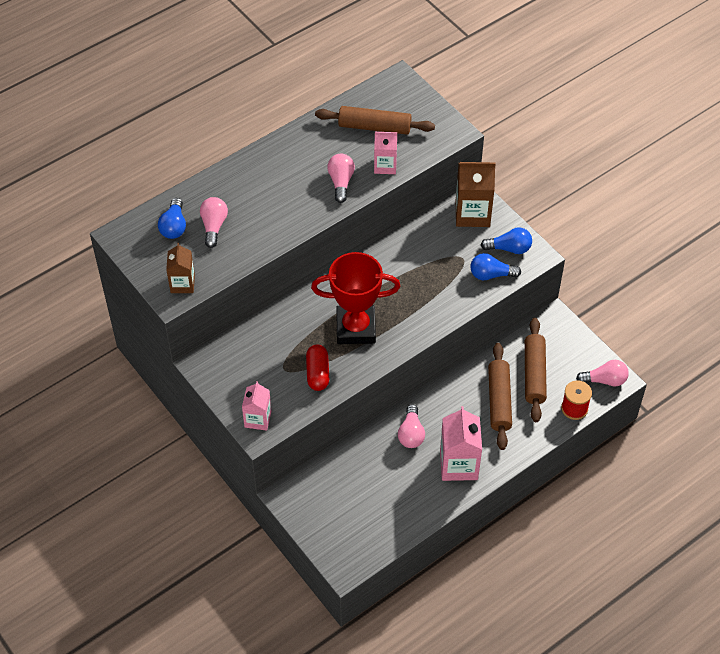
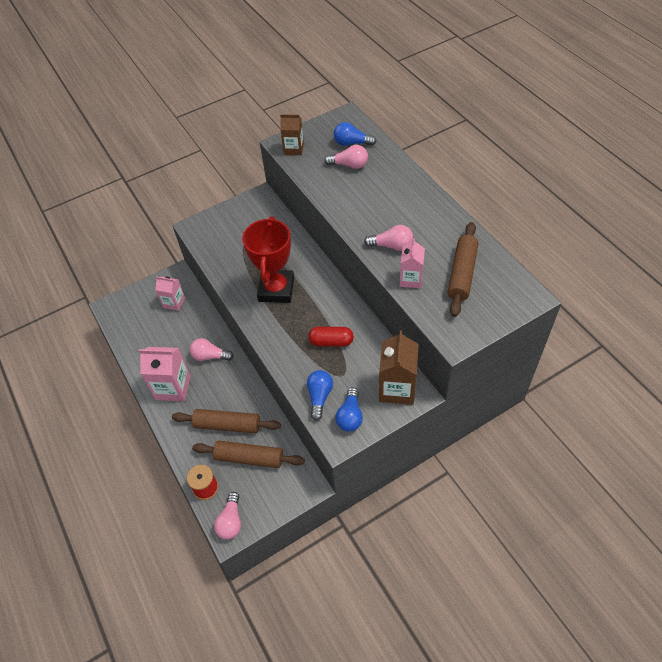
camera: 100 degrees right, 0 degrees up
(258, 419) = (204, 227): pink carton -> pink carton (174, 302)
(318, 373) = (237, 263): red capsule -> red capsule (331, 342)

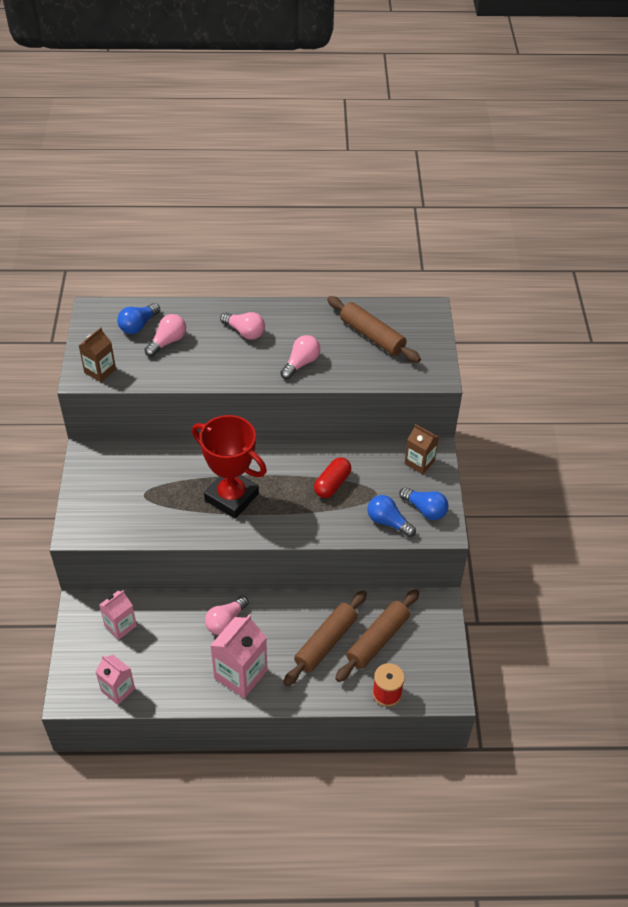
camera: 65 degrees left, 5 degrees down
(231, 521) = (437, 686): pink light bulb -> pink light bulb (245, 332)
(397, 388) = (419, 462): brown carton -> brown carton, size x0.62
(411, 279) = (351, 370): pink carton -> pink carton (118, 689)

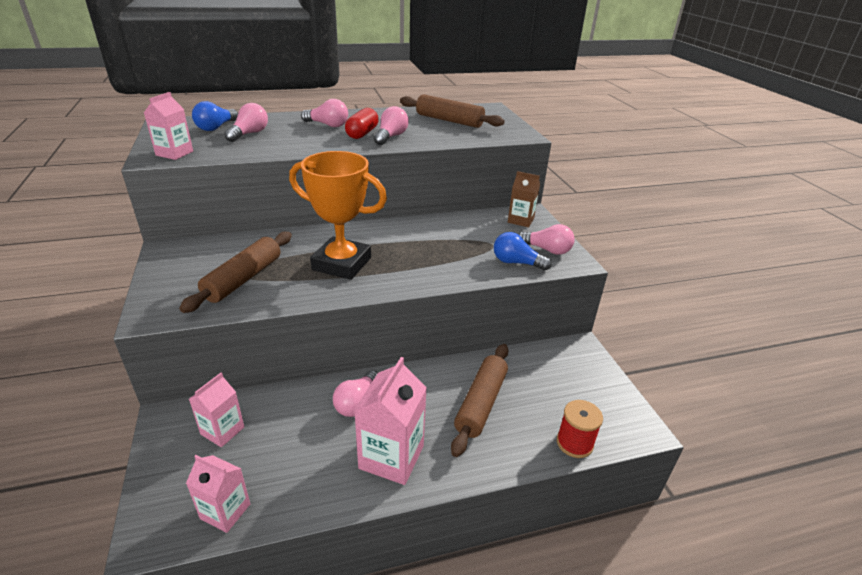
camera: 15 degrees left, 15 degrees down
(100, 371) = (174, 153): brown carton -> pink carton
(231, 497) = (342, 264): red trophy -> orange trophy
(332, 484) = (445, 243): red capsule -> red capsule (362, 133)
(378, 640) = (536, 390): brown rolling pin -> brown rolling pin (243, 279)
(425, 509) = (547, 250): blue light bulb -> pink light bulb

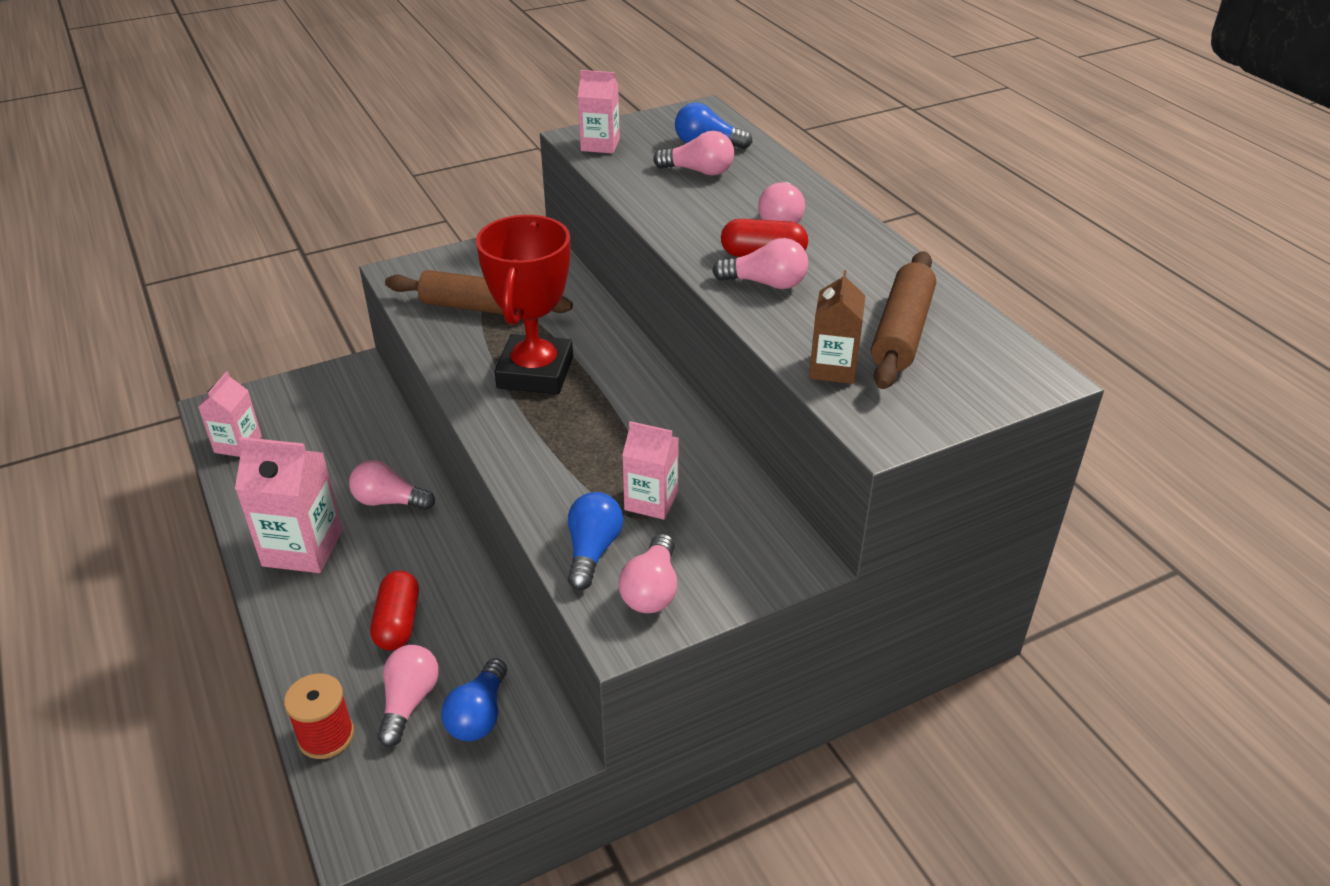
camera: 80 degrees right, 5 degrees up
(222, 430) = (340, 411): pink carton -> pink carton (651, 501)
(342, 264) = (535, 372): orange trophy -> red trophy
(481, 403) = (398, 622): brown rolling pin -> red capsule
(520, 220) = (756, 549): brown carton -> brown carton (833, 368)
(548, 401) = (409, 702): none -> pink light bulb
(558, 372) = (479, 715): none -> blue light bulb

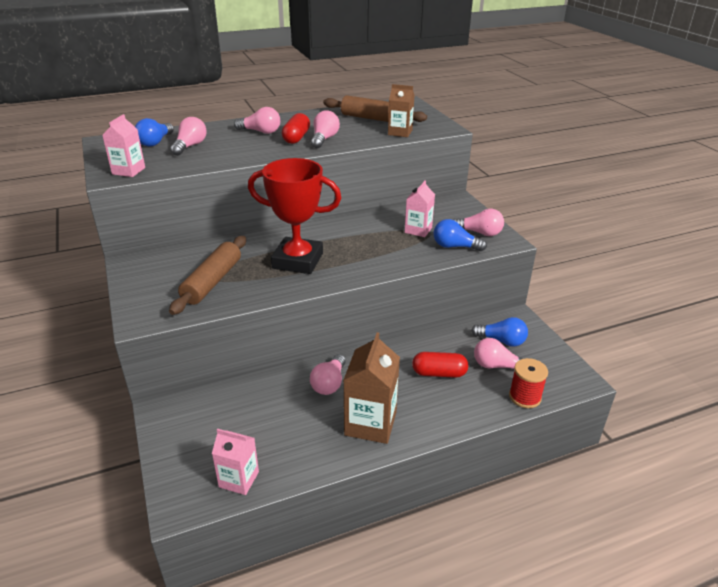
camera: 85 degrees left, 5 degrees down
(303, 548) = (370, 423): pink carton -> brown carton

